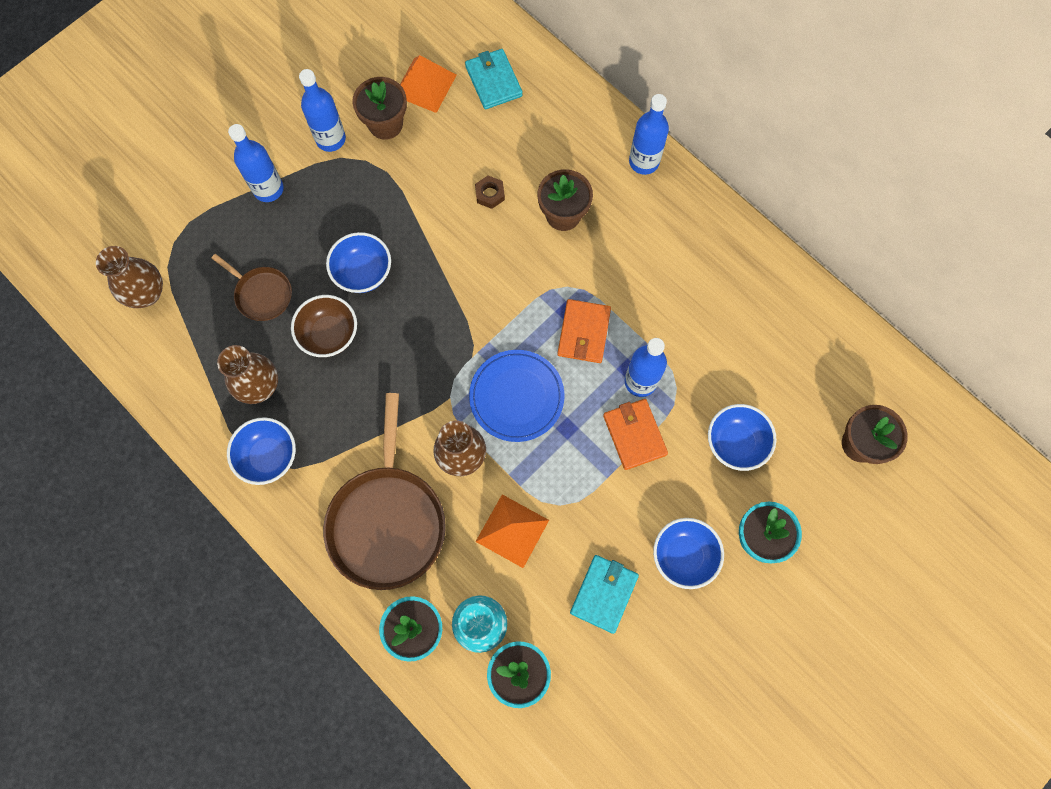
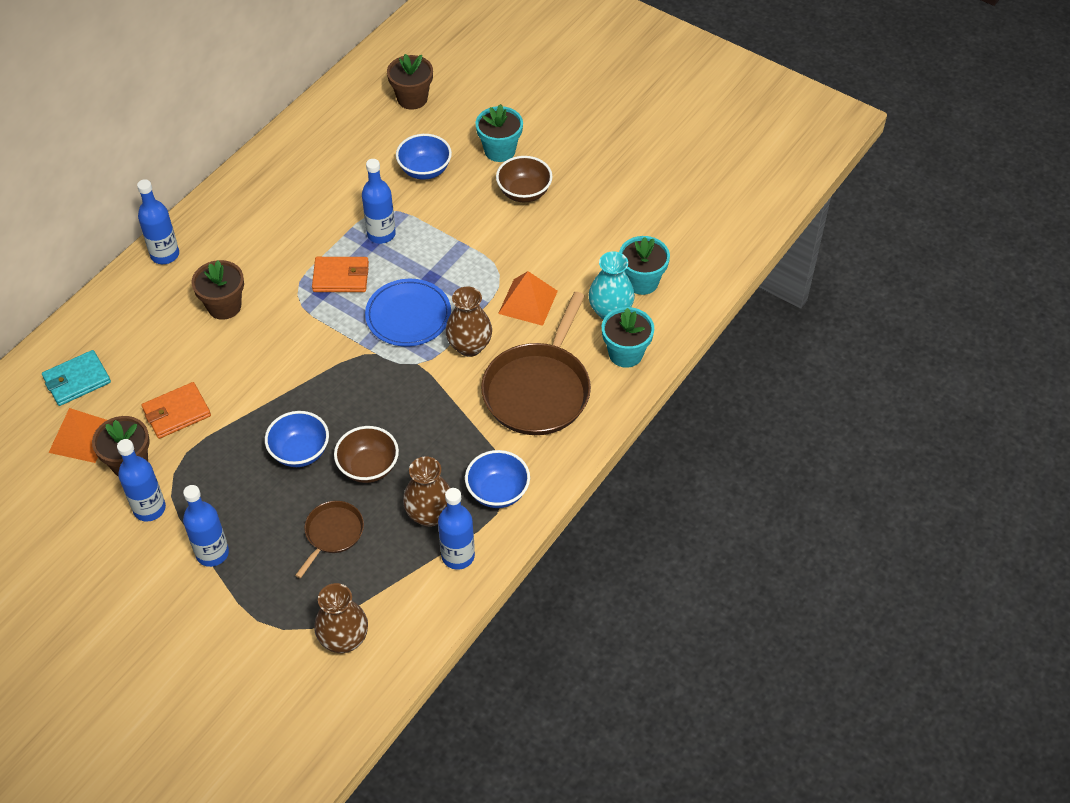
camera: 100 degrees left, 20 degrees down
(205, 406) = (458, 556): none -> blue bottle
(387, 521) = (538, 390): brown pan -> brown pan turned 120 degrees clockwise
(490, 194) = (206, 364): brown nut -> none
(604, 594) = (566, 237): turquoise wallet -> none
(634, 435) = (429, 233): orange wallet -> orange wallet (177, 413)
(683, 556) = (524, 192): blue bowl -> brown bowl

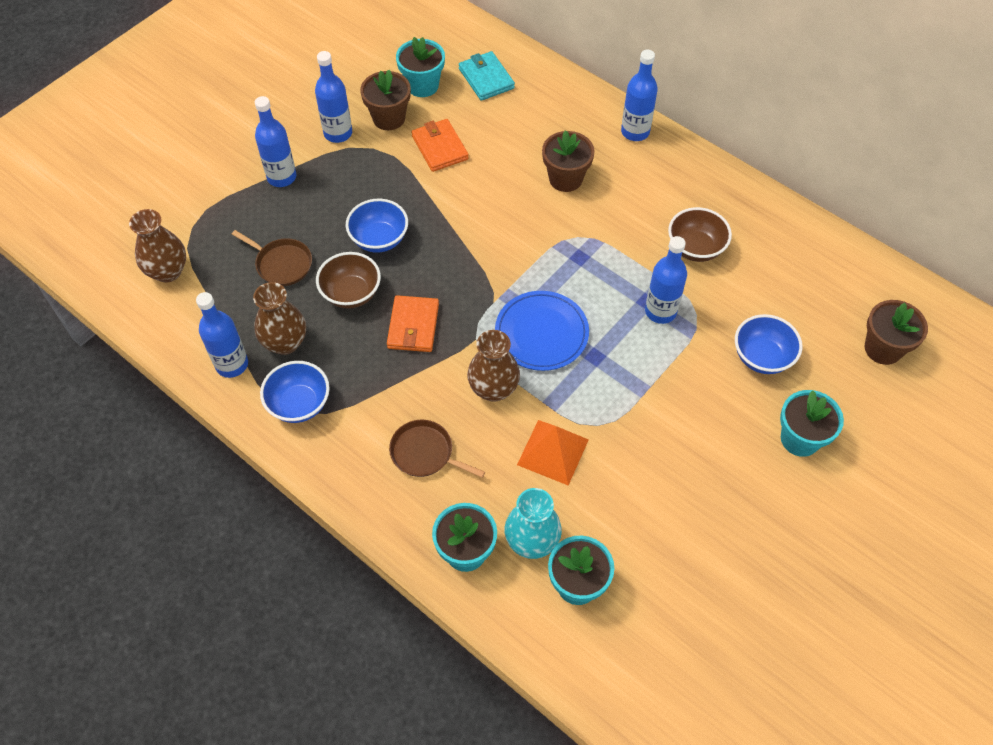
camera: 95 degrees right, 5 degrees up
(82, 437) = (422, 85): orange pyramid -> turquoise flower pot
(341, 277) = (599, 274): orange wallet -> orange wallet (413, 326)
(524, 192) = (728, 461): brown bowl -> brown bowl (695, 248)
(538, 390) = (425, 453): brown pan -> brown pan, size x0.51

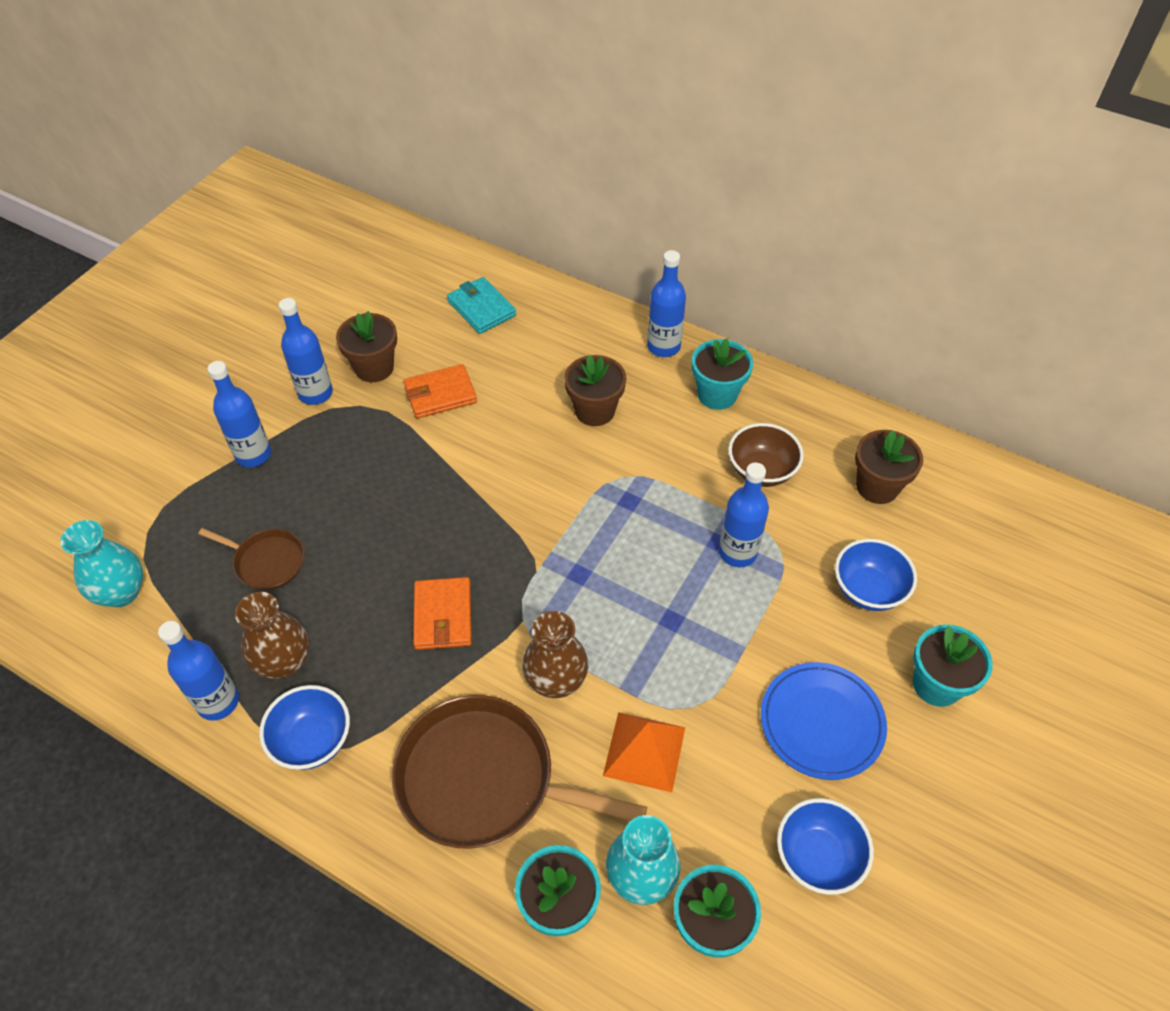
camera: 10 degrees left, 5 degrees down
(168, 271) = (121, 592): brown vase -> turquoise vase
(351, 293) = (359, 586): brown bowl -> none
(379, 239) = (384, 513): blue bowl -> blue bowl (817, 857)
(422, 85) = (408, 325): turquoise flower pot -> turquoise flower pot (717, 394)
(425, 453) = (484, 780): brown pan -> brown pan, size x1.95
(440, 148) = (440, 394): orange wallet -> orange wallet turned 75 degrees counterclockwise
(541, 333) = (601, 601): blue plate -> blue plate (821, 722)
(883, 348) = (1002, 558): brown flower pot -> brown flower pot (877, 487)

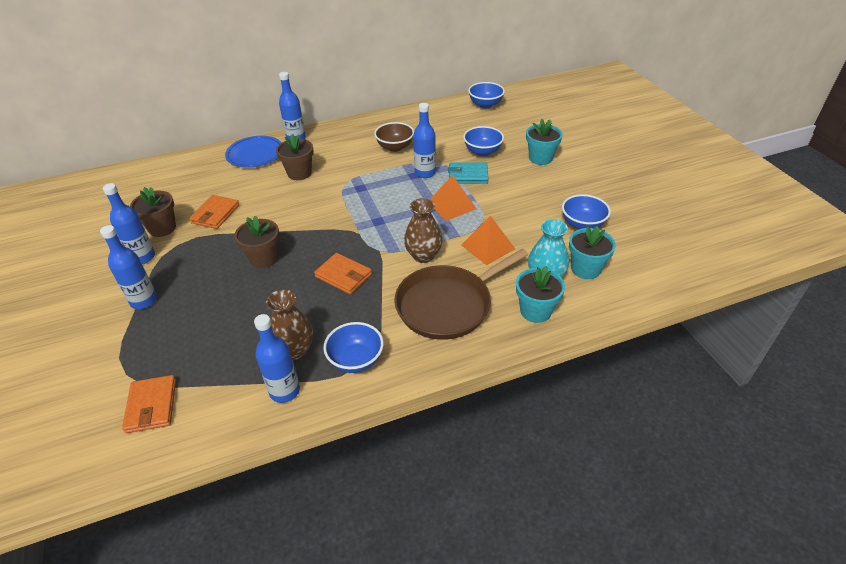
camera: 50 degrees left, 10 degrees down
(121, 592) = (151, 406): turquoise vase -> orange wallet
(267, 562) = (222, 328): brown pan -> none
(481, 308) = (187, 176): turquoise wallet -> turquoise wallet (468, 175)
(695, 639) = (451, 205): none -> orange pyramid
(717, 394) = (342, 138): turquoise flower pot -> none
(821, 722) = (526, 193): blue plate -> blue plate (255, 154)
(877, 487) = (440, 125): brown flower pot -> brown flower pot (264, 258)
(1004, 505) = (485, 104): none -> blue bowl

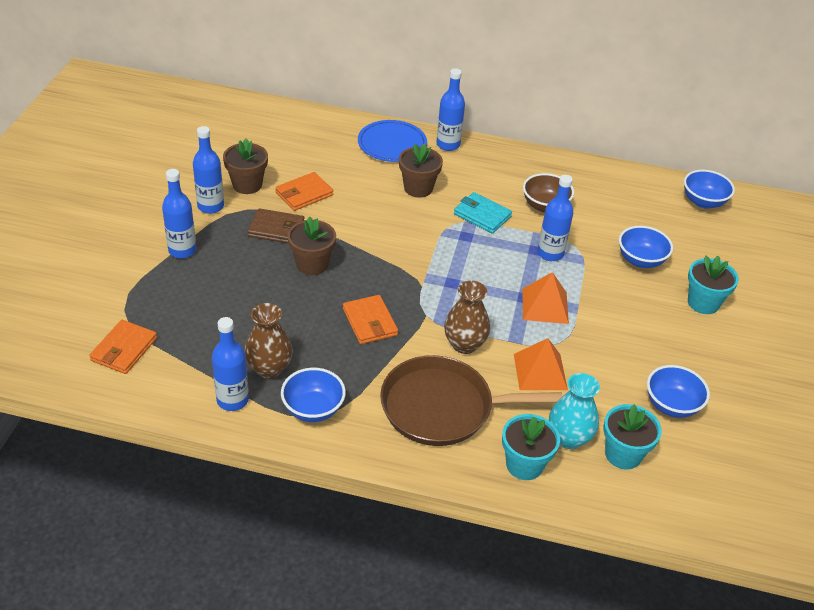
camera: 30 degrees right, 0 degrees up
(213, 248) = (276, 229): none -> brown wallet
(468, 175) = (595, 281): turquoise wallet -> turquoise wallet (482, 215)

